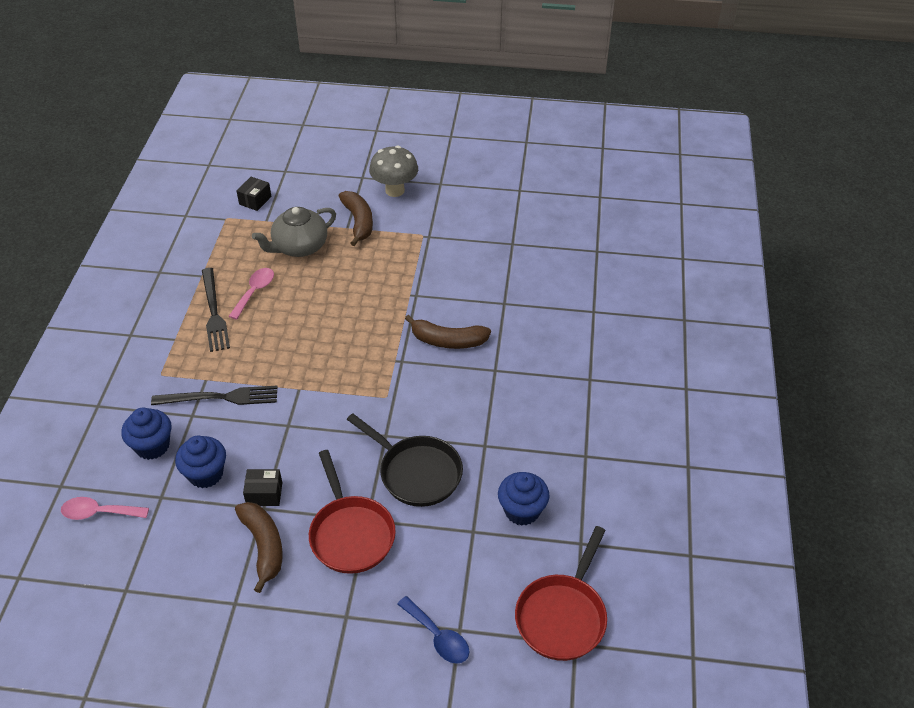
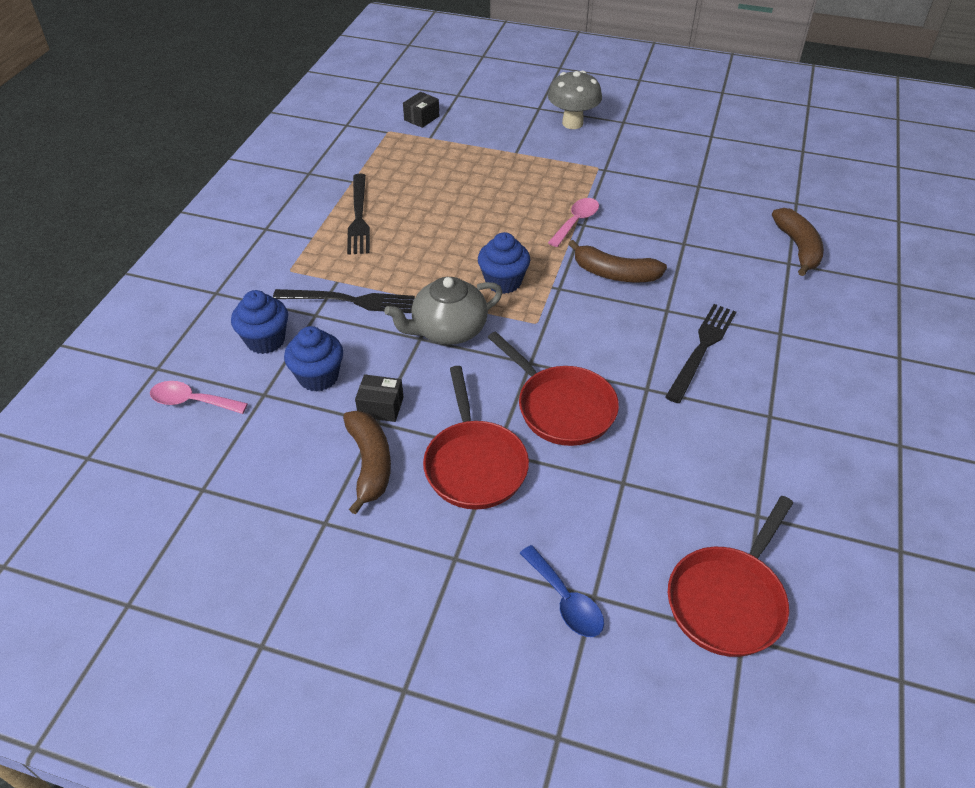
camera: 10 degrees right, 0 degrees up
(254, 292) = (406, 202): pink spoon -> pink spoon (576, 222)
(299, 247) = (461, 165): grey teapot -> grey teapot (448, 330)
(358, 222) = (529, 148): brown banana -> brown banana (798, 248)
(416, 472) = (561, 407): black pan -> red pan
(522, 510) = (686, 467): blue cupcake -> blue cupcake (503, 282)
(527, 403) = (702, 349): none -> black fork

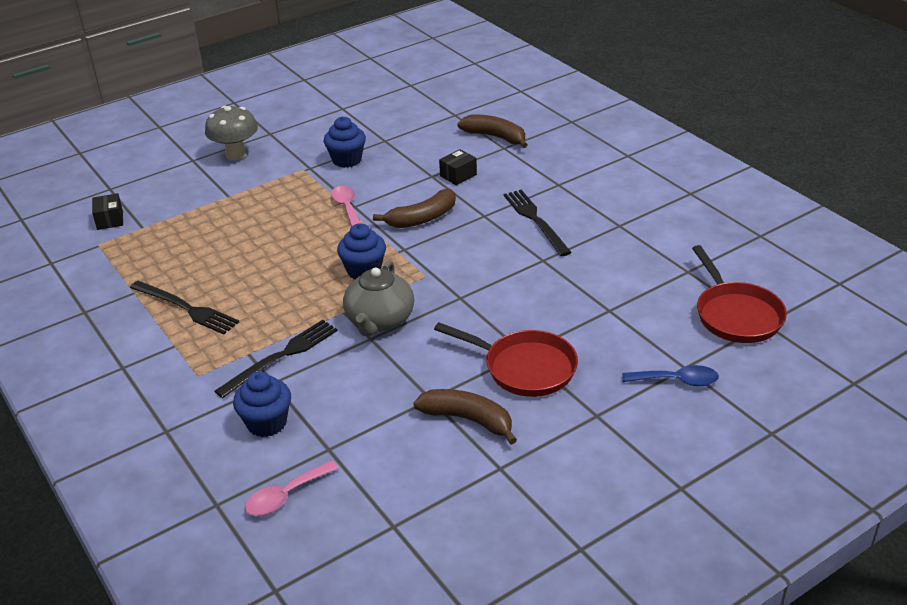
camera: 50 degrees left, 10 degrees down
(318, 377) = (346, 410): blue cupcake -> blue cupcake (347, 160)
(381, 407) = (418, 389): black box -> black box (458, 175)
(561, 407) = (517, 304): red pan -> none

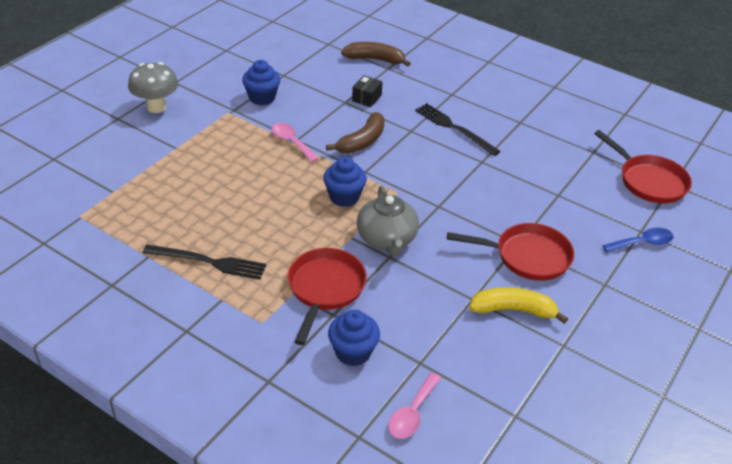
camera: 25 degrees left, 5 degrees up
(110, 220) = (75, 190): black box -> none
(281, 356) = (325, 289): black fork -> red pan
(468, 420) = (513, 310): brown banana -> yellow banana

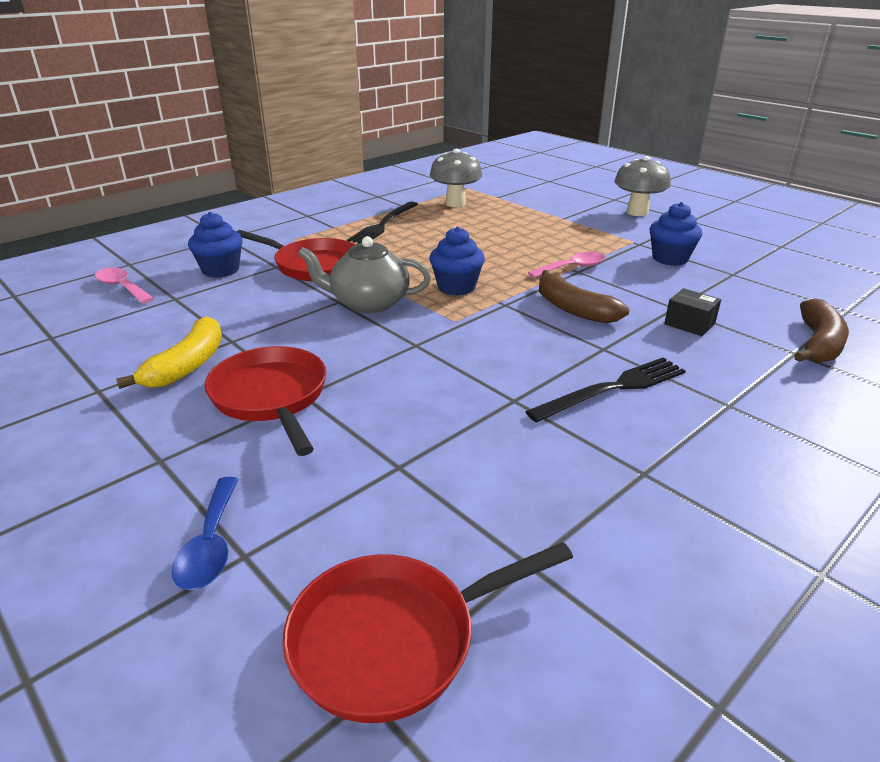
camera: 105 degrees right, 10 degrees down
(137, 219) = (455, 203): none -> grey mushroom
(527, 256) = (271, 397): red pan -> red pan turned 135 degrees clockwise

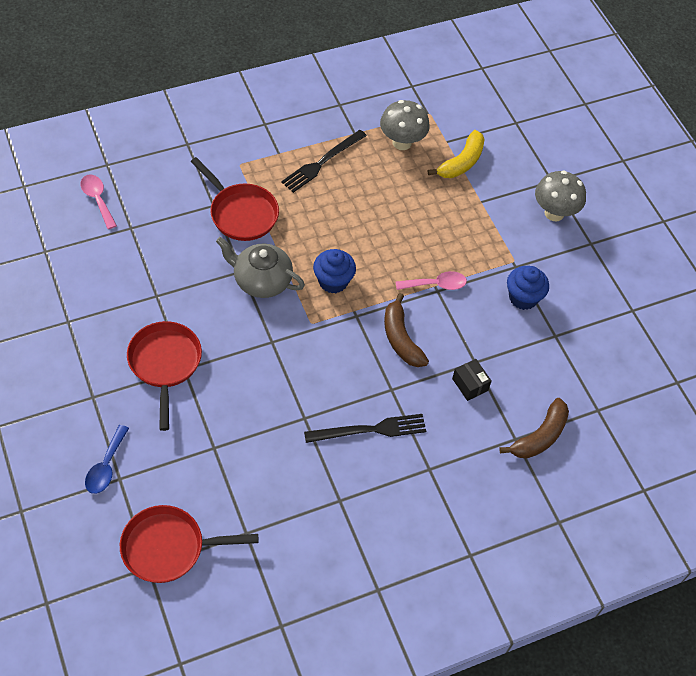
camera: 15 degrees right, 25 degrees up
(187, 365) = (124, 314): yellow banana -> yellow banana (461, 162)
(220, 270) = (171, 197): blue cupcake -> none

